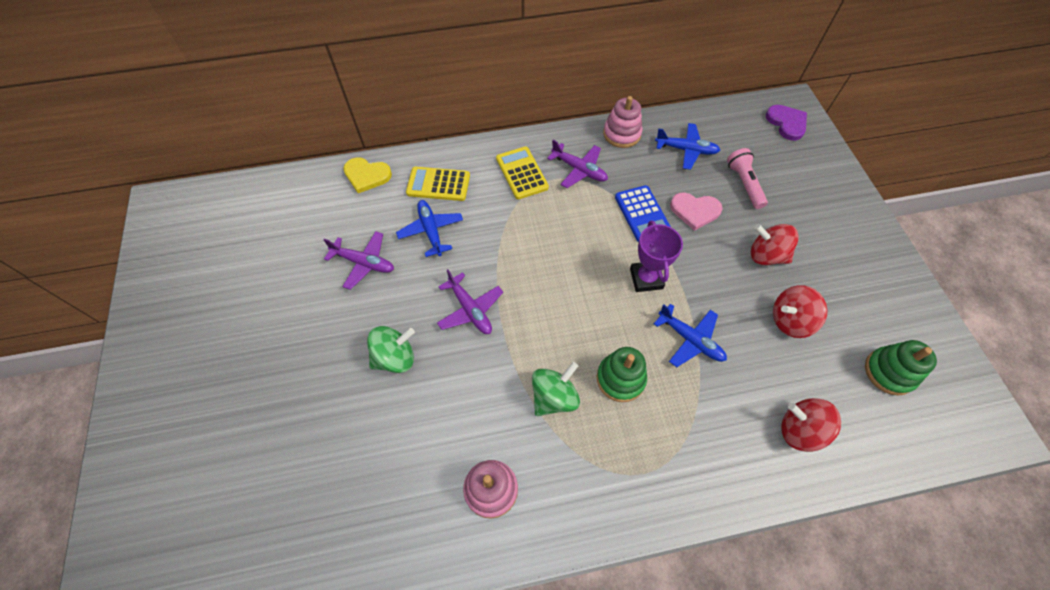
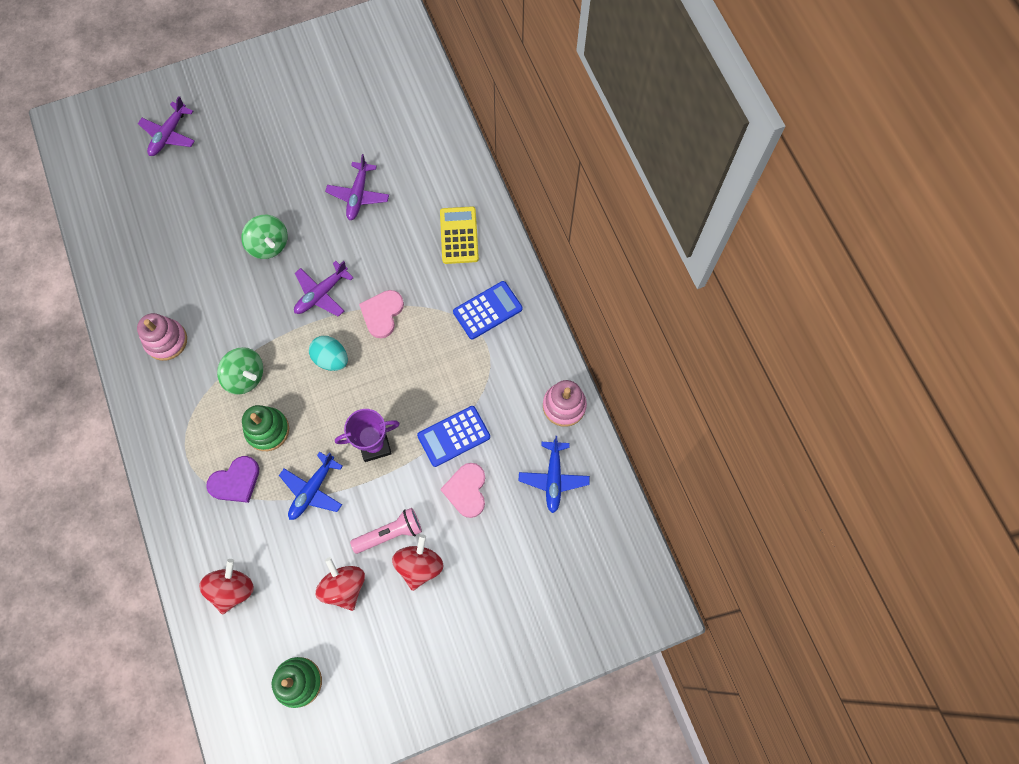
camera: 80 degrees right, 10 degrees up
(367, 175) = (459, 169): yellow heart -> none
(431, 231) = (402, 242): blue plane -> none
(506, 256) = (382, 314): none -> pink heart
(522, 173) = (487, 310): yellow calculator -> blue calculator
(547, 308) = (331, 359): none -> turquoise egg
(579, 170) = (502, 367): purple plane -> purple plane (169, 135)
(744, 184) = (514, 544): pink flashlight -> pink flashlight (390, 533)
(786, 123) = (622, 598): purple heart -> purple heart (236, 481)

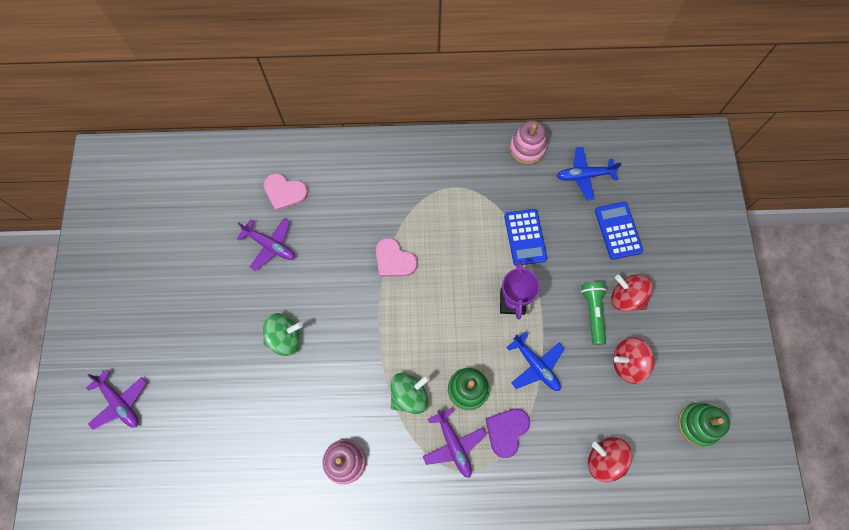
camera: 70 degrees left, 0 degrees up
(236, 481) = (506, 431): purple heart -> purple heart turned 135 degrees counterclockwise
(321, 294) = (354, 305): purple plane -> purple plane (453, 445)
(331, 359) = (420, 315): turquoise egg -> none
(390, 533) = (592, 313): pink flashlight -> green flashlight
(459, 235) = (346, 176): yellow calculator -> none
(466, 490) = (574, 242): pink heart -> pink heart (285, 192)
(487, 310) = (424, 176): blue calculator -> blue calculator (618, 230)
(553, 478) = (584, 176): blue plane -> blue plane turned 150 degrees clockwise

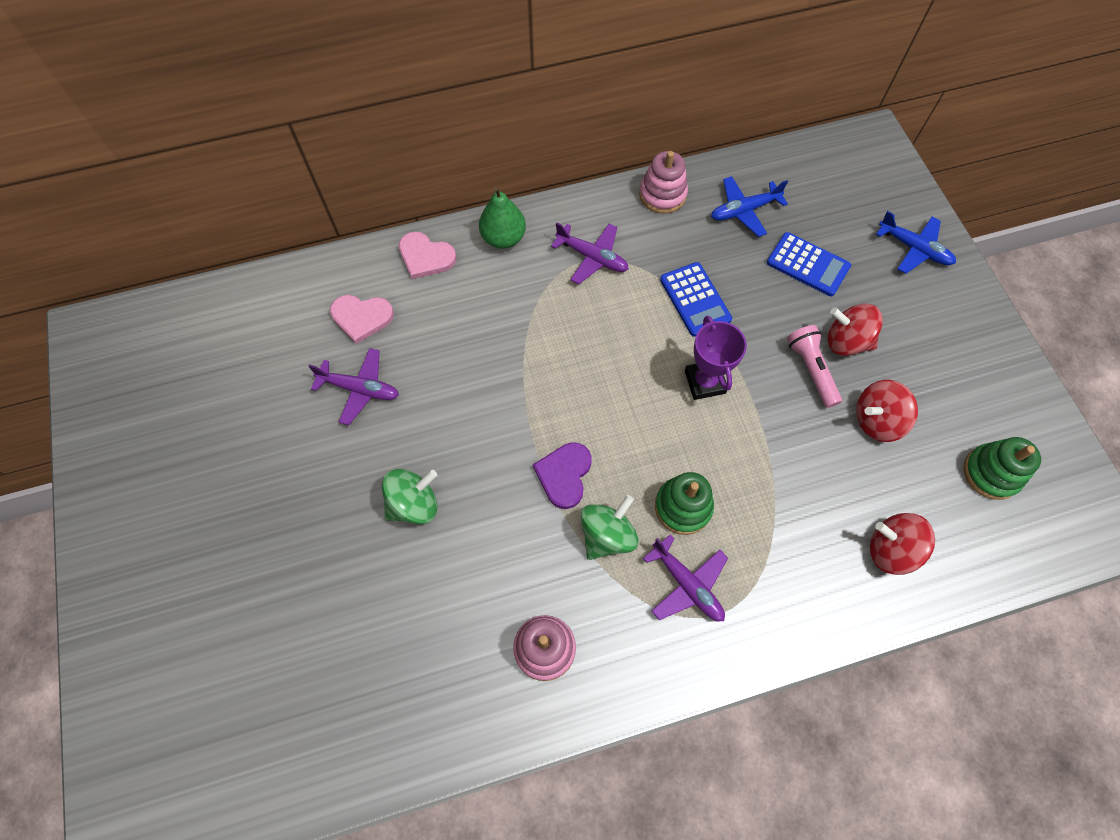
camera: 15 degrees left, 5 degrees down
(120, 403) = (194, 655): purple plane -> purple plane (592, 257)
(394, 260) = (534, 367): pink heart -> pink heart (425, 257)
(400, 155) = (503, 238): none -> green pear
(506, 431) = (751, 547): purple heart -> purple heart (564, 475)
(536, 365) = (761, 453): blue plane -> blue plane (914, 249)
(592, 313) = (811, 370): green flashlight -> pink flashlight
(618, 230) = (808, 265): blue calculator -> blue calculator turned 150 degrees clockwise

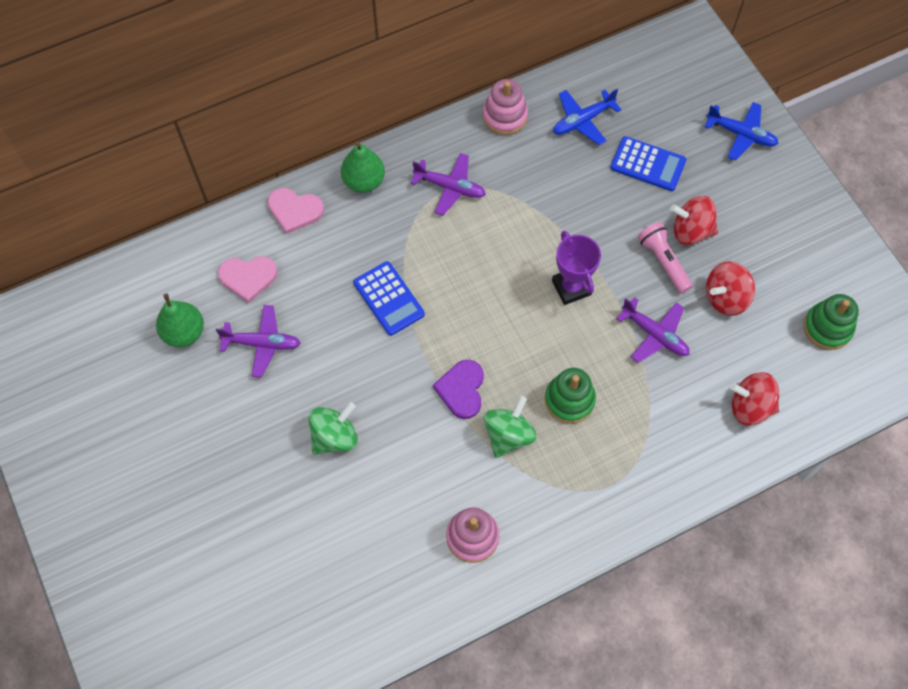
camera: 10 degrees left, 0 degrees up
(281, 364) = (184, 332): none -> green pear
(687, 584) = (583, 464): purple plane -> purple plane (655, 334)
(695, 299) = (551, 213): blue calculator -> blue calculator (389, 299)

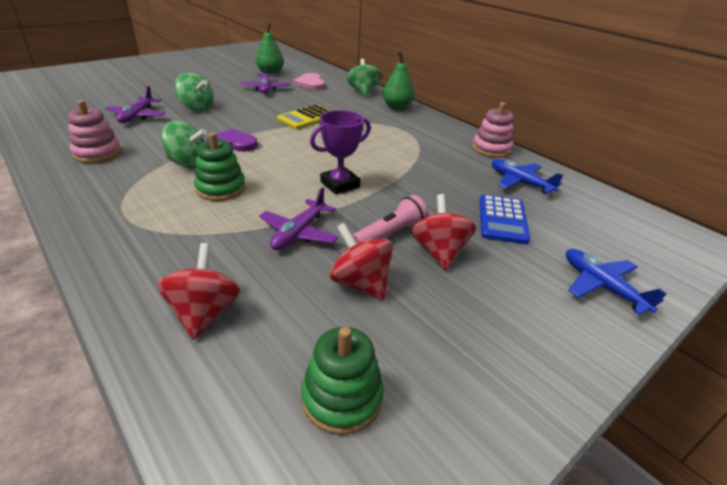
camera: 75 degrees right, 30 degrees down
(294, 210) = (363, 92): pink heart -> green spinning top
(389, 299) = (306, 118): blue calculator -> yellow calculator
(450, 187) = (410, 133): purple plane -> purple plane (137, 116)
(741, 134) = (601, 286): blue plane -> blue plane turned 135 degrees clockwise

